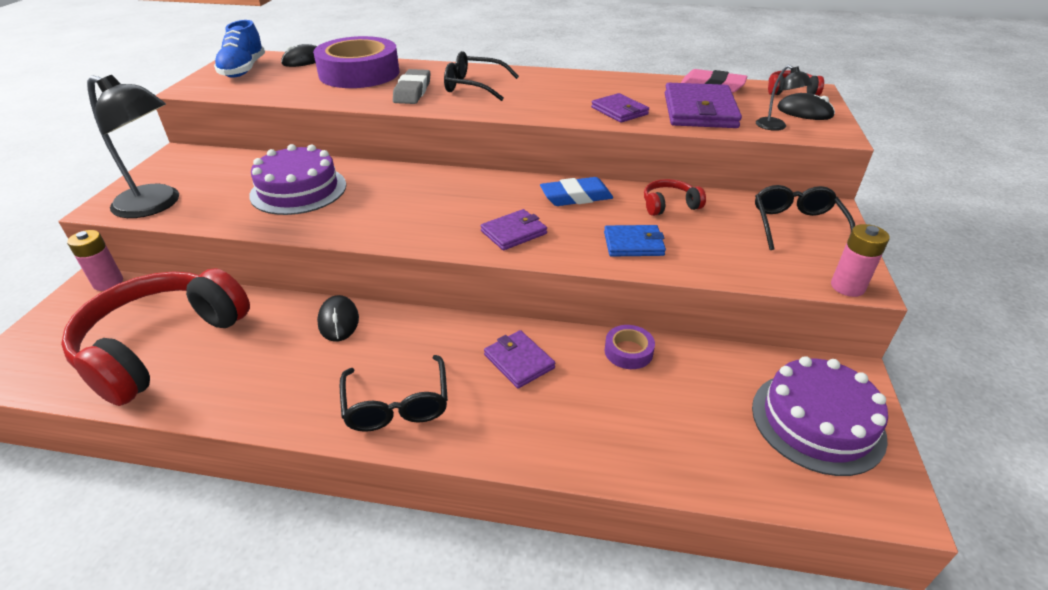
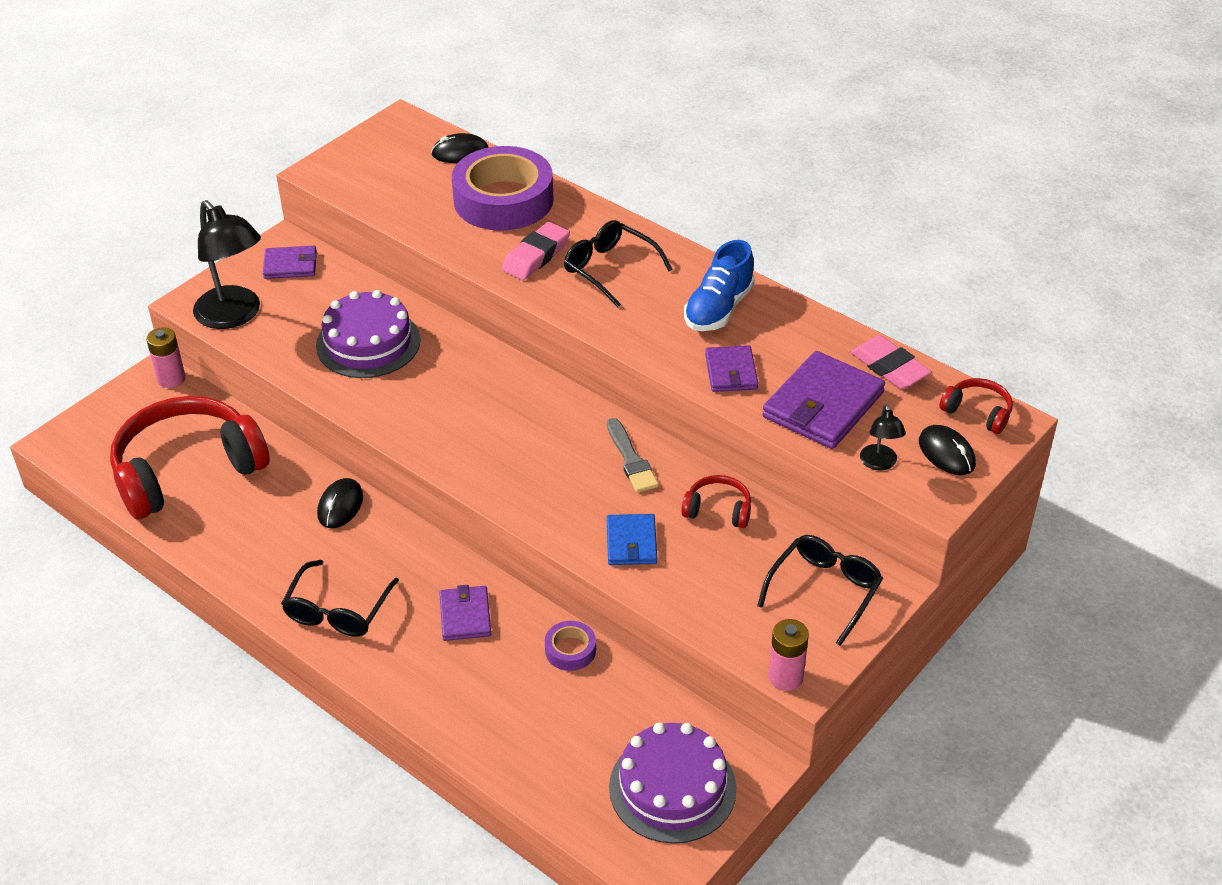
camera: 30 degrees right, 5 degrees up
(243, 70) = (387, 151): blue shoe -> blue shoe (718, 309)
(412, 91) = (536, 256): grey eraser -> pink eraser
(514, 232) = (529, 481): purple wallet -> purple wallet (290, 265)
(576, 197) = (631, 459): blue eraser -> grey brush
(633, 244) = (631, 542): blue wallet -> blue wallet turned 60 degrees clockwise

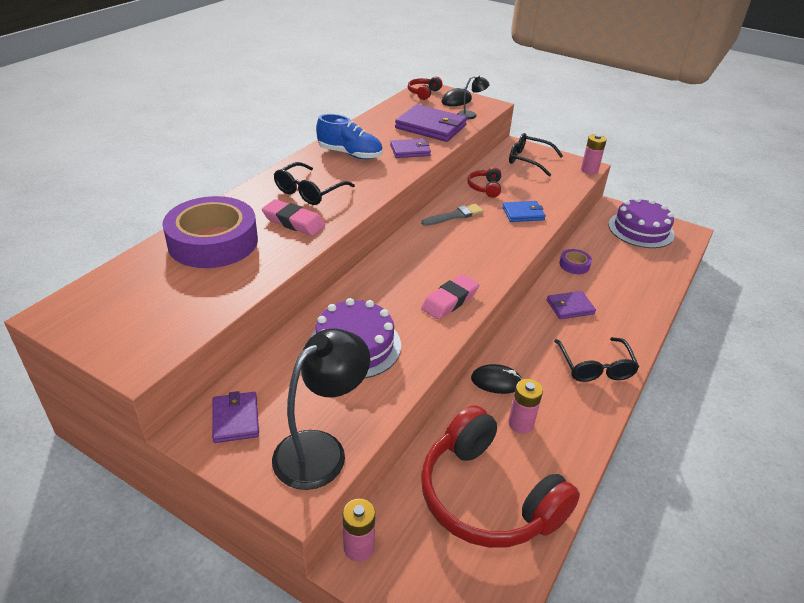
camera: 100 degrees left, 5 degrees down
(269, 515) = (521, 423): none -> pink battery
(337, 610) = (595, 367): black glasses -> black glasses turned 75 degrees clockwise
(460, 152) = (129, 271): black mouse -> none
(889, 367) = (394, 110): pink eraser -> pink eraser (450, 300)

